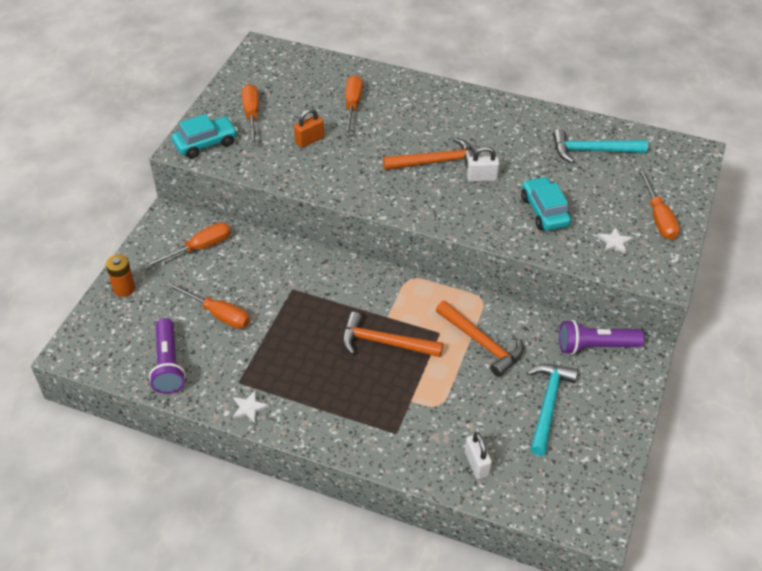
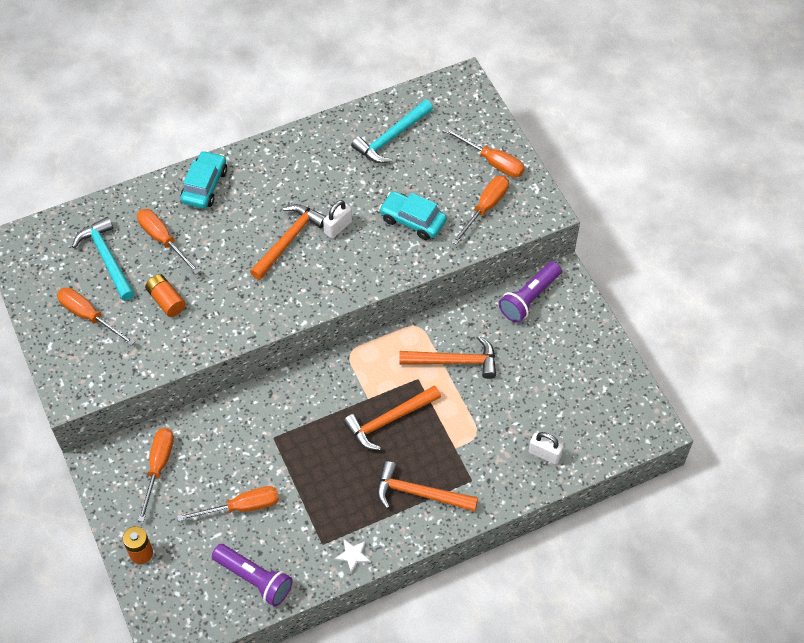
camera: 45 degrees left, 10 degrees up
(205, 143) = (83, 374): turquoise car -> turquoise car (204, 186)
(309, 140) = (166, 301): orange padlock -> orange battery
(346, 408) = (419, 493): none -> orange hammer
(548, 404) = (544, 370): turquoise hammer -> turquoise hammer (107, 258)
(614, 242) = (485, 208): white star -> orange screwdriver

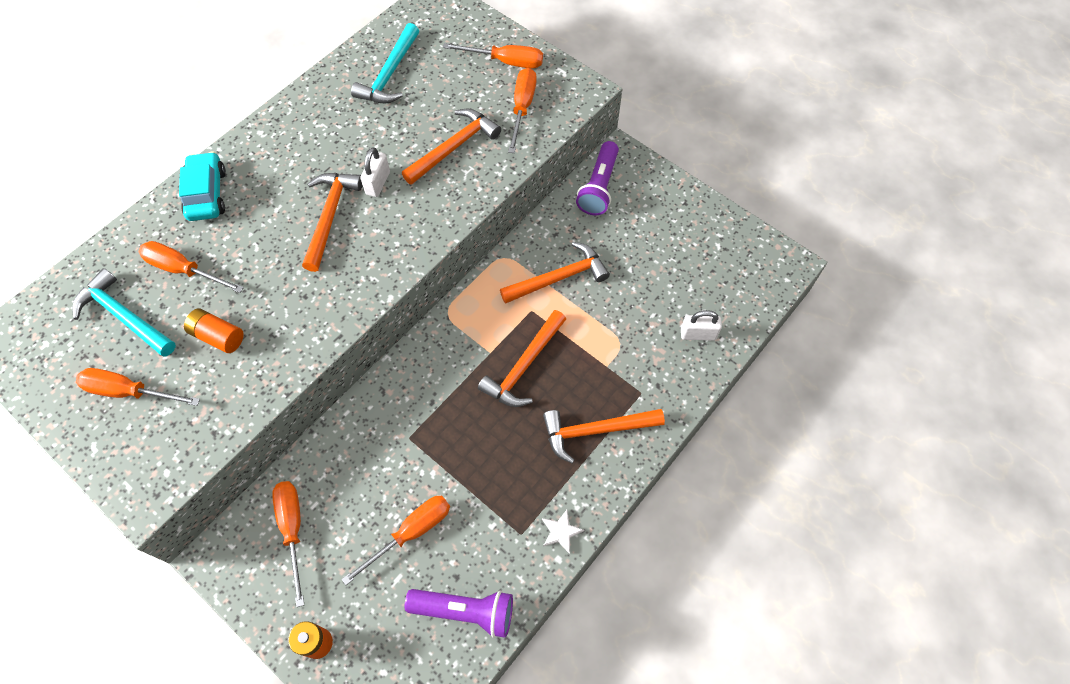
camera: 25 degrees left, 5 degrees up
(412, 220) = (454, 147): turquoise car -> orange hammer

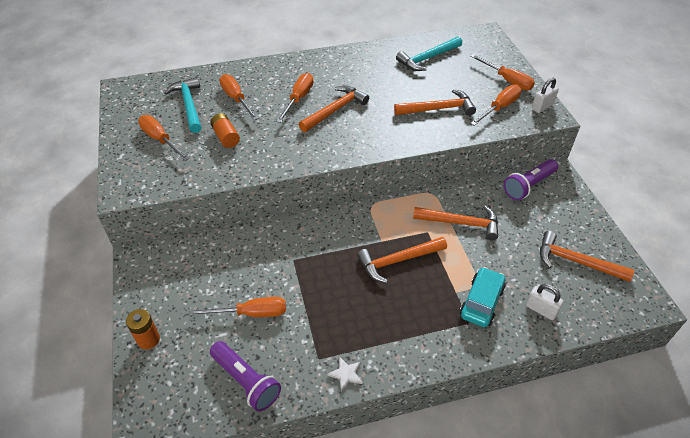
camera: 35 degrees right, 15 degrees down
(207, 194) = (278, 71): turquoise car -> turquoise car (481, 302)
(293, 529) = (188, 269): orange screwdriver -> orange screwdriver (298, 99)
(378, 183) = (376, 106): white padlock -> white padlock (542, 107)
(595, 430) = (418, 326): orange hammer -> orange hammer (576, 261)

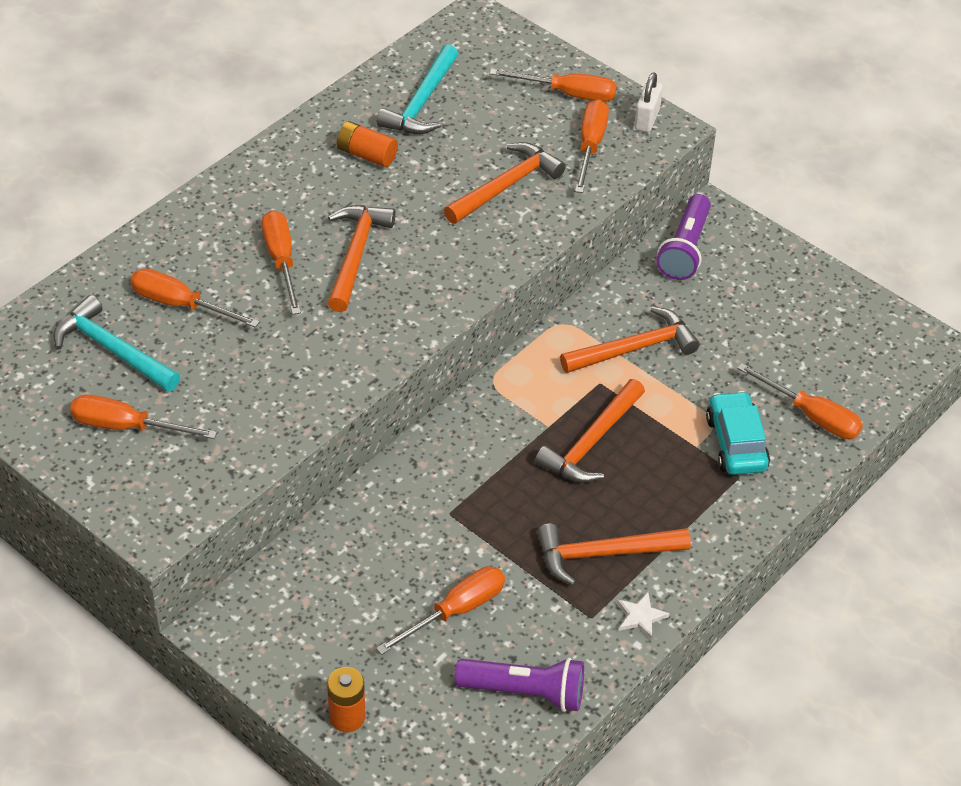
camera: 35 degrees left, 0 degrees up
(226, 137) = (228, 374): orange battery -> orange battery (367, 155)
(541, 309) = (811, 416): white padlock -> orange screwdriver
(576, 261) = (813, 331): orange hammer -> orange hammer (603, 554)

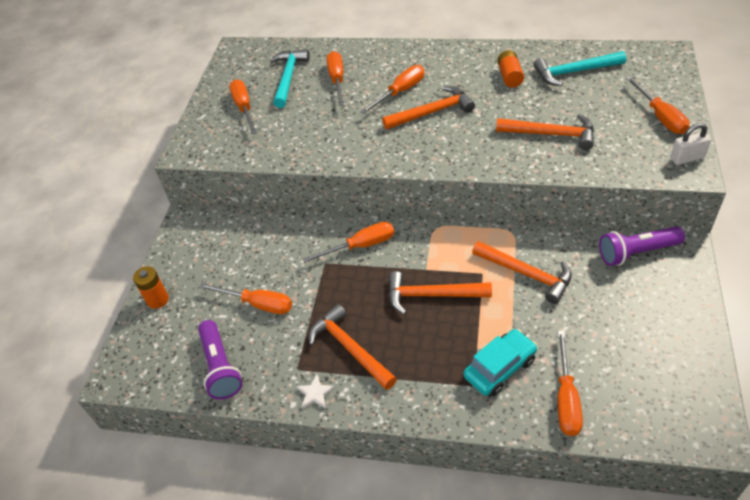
camera: 65 degrees right, 0 degrees up
(590, 146) = (629, 148): orange screwdriver -> orange screwdriver (361, 246)

